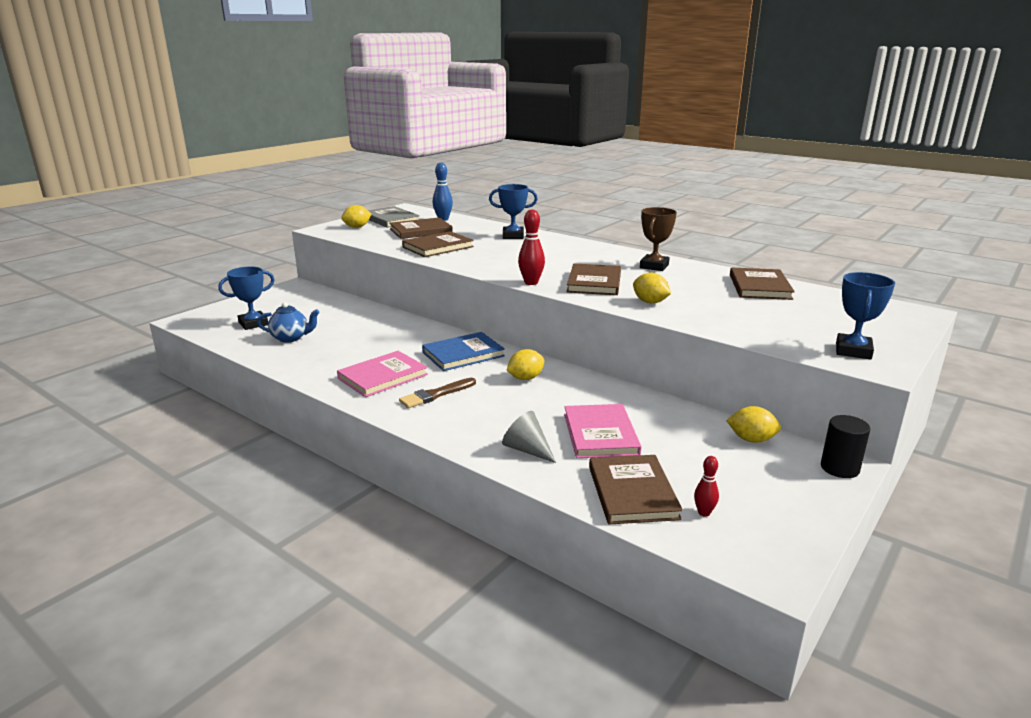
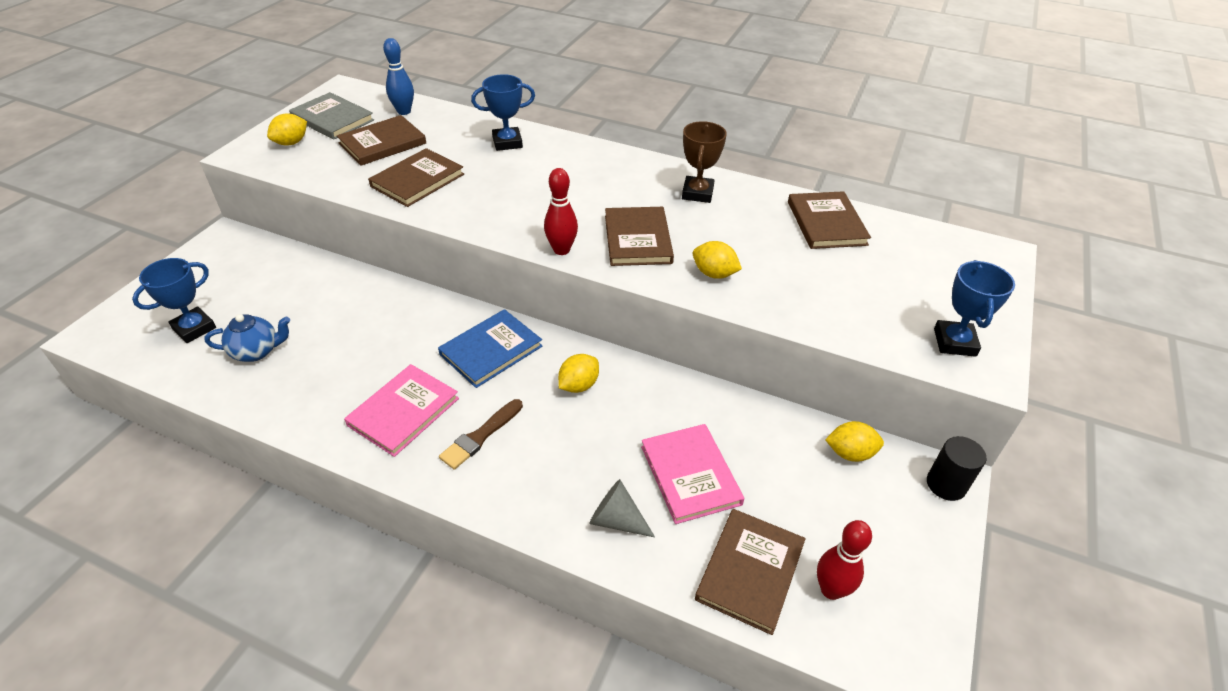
camera: 15 degrees left, 20 degrees up
(632, 492) = (750, 571): brown book -> brown book turned 45 degrees clockwise
(704, 513) = (831, 589): red bowling pin -> red bowling pin, size x1.67

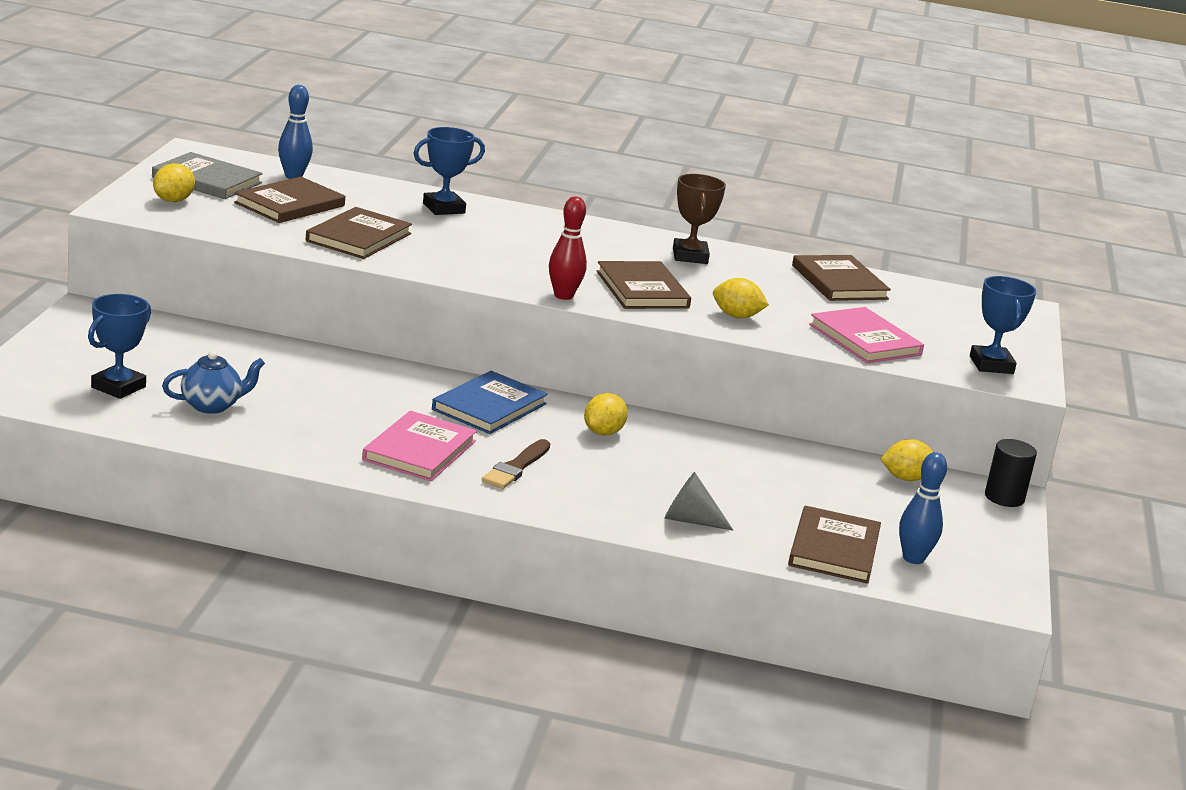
camera: 15 degrees left, 20 degrees down
(690, 475) = (750, 492): pink book -> pink book (864, 340)
(831, 589) = (913, 558): red bowling pin -> blue bowling pin

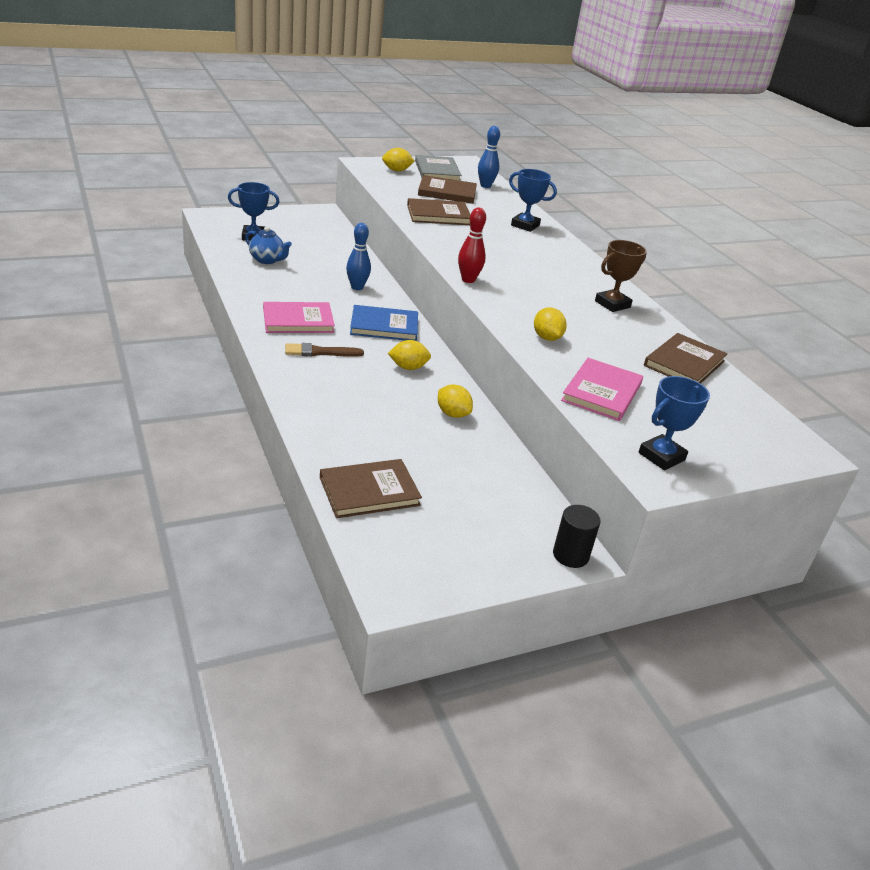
camera: 55 degrees right, 10 degrees up
(642, 290) = (526, 300): brown book -> none
(689, 520) = (333, 424): grey cone -> none
(905, 478) = (528, 499): yellow lemon -> yellow lemon (452, 414)
(913, 558) = (402, 531): blue bowling pin -> blue bowling pin (357, 287)

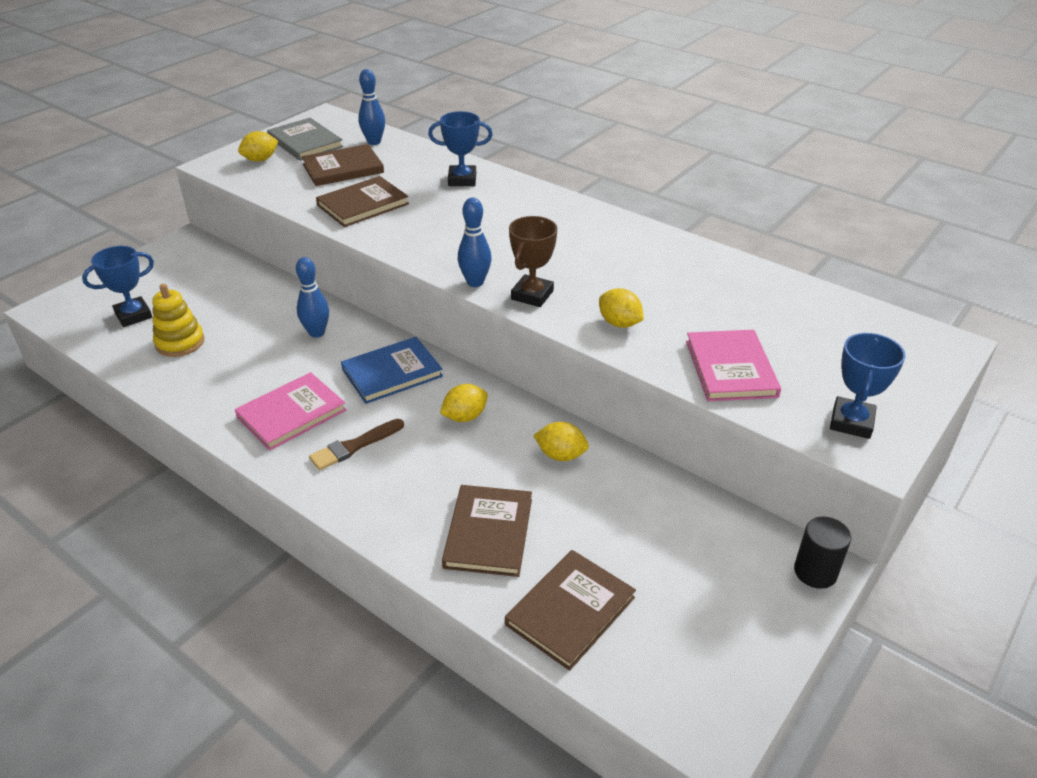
camera: 25 degrees left, 5 degrees up
(267, 260) = (180, 342): blue teapot -> yellow stacking toy
(468, 280) = (475, 282): red bowling pin -> blue bowling pin
(612, 304) = (635, 247): brown trophy -> brown trophy (532, 295)
(684, 363) = (762, 291): brown book -> brown book (489, 533)

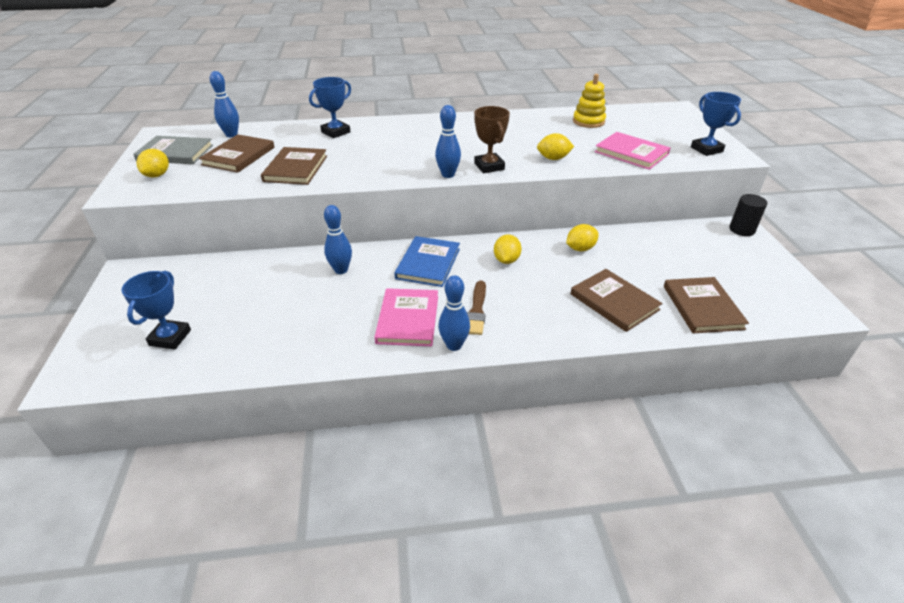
camera: 45 degrees left, 0 degrees up
(180, 342) = (247, 330): yellow stacking toy -> yellow stacking toy (588, 121)
(285, 463) = (454, 345): none -> blue bowling pin

